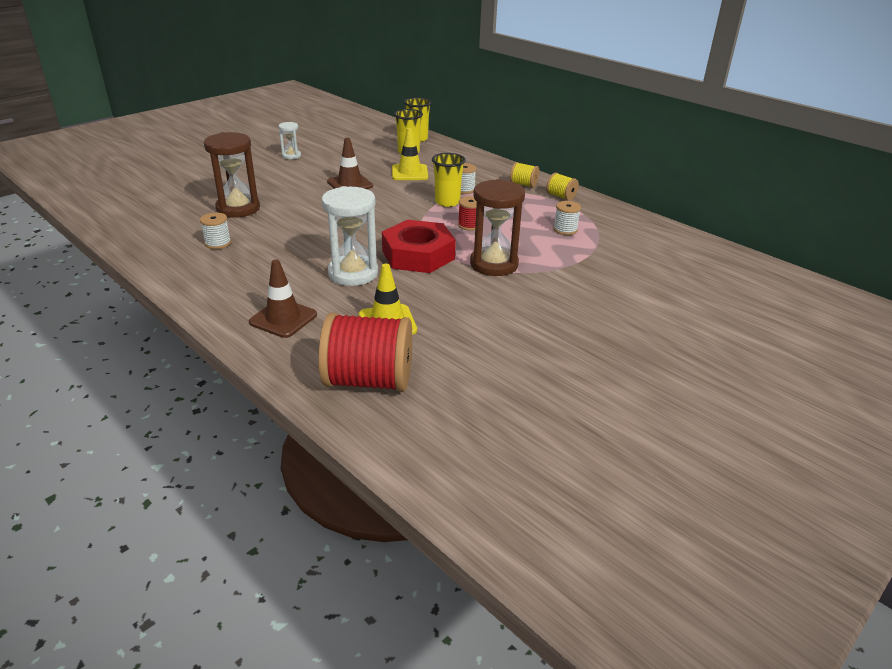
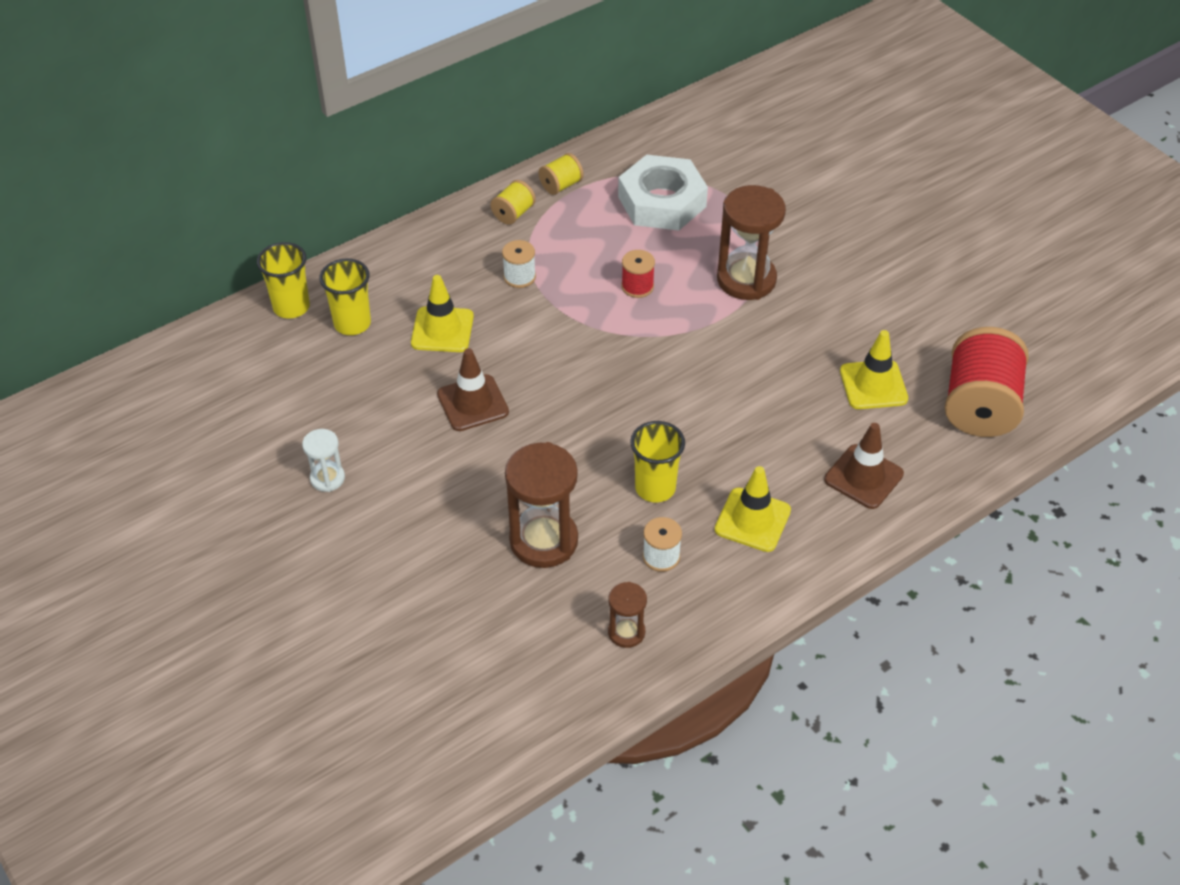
camera: 80 degrees left, 15 degrees up
(159, 235) = (626, 632): none -> brown hourglass
(244, 273) = (752, 520): none -> yellow traffic cone
(353, 273) = (760, 410): white hourglass -> none
(418, 255) = (716, 345): red nut -> none
(447, 202) = (560, 299): yellow cup -> yellow cup (655, 488)
(565, 230) = (662, 202): white spool -> white nut

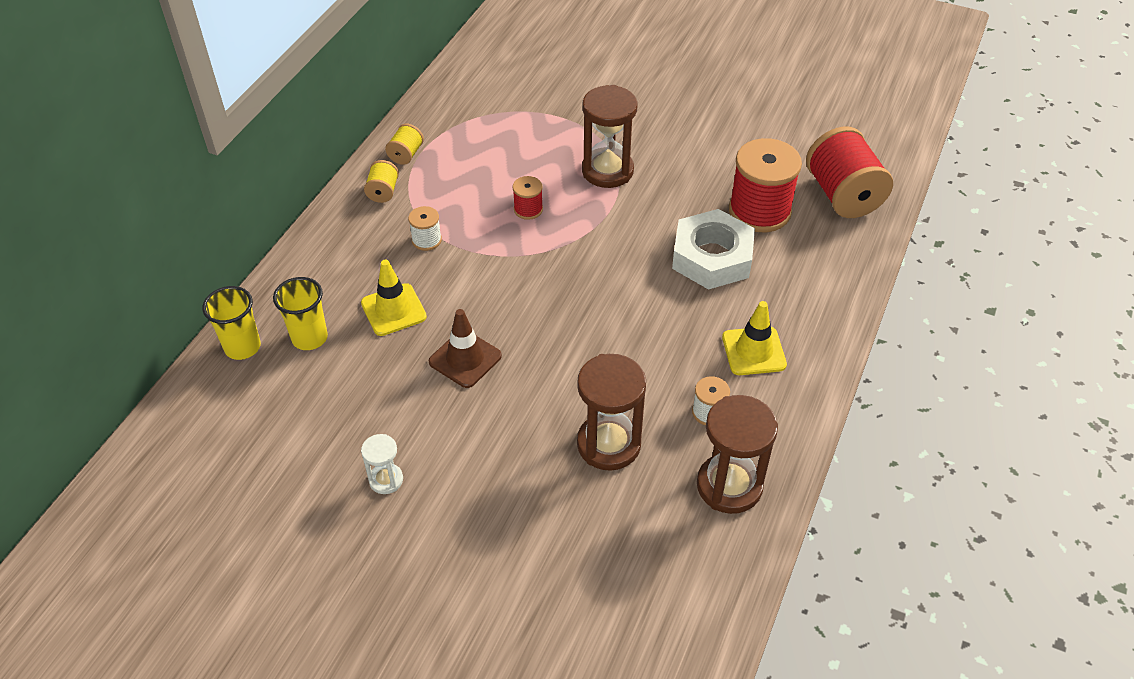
camera: 30 degrees left, 0 degrees up
(626, 632) = (729, 486): brown hourglass -> brown hourglass, size x1.92
(655, 488) = (663, 360): yellow cup -> none
(662, 202) = (497, 137): white nut -> white nut (712, 257)
(863, 477) = (806, 282): brown traffic cone -> none
(873, 385) = (759, 211): yellow traffic cone -> red spool

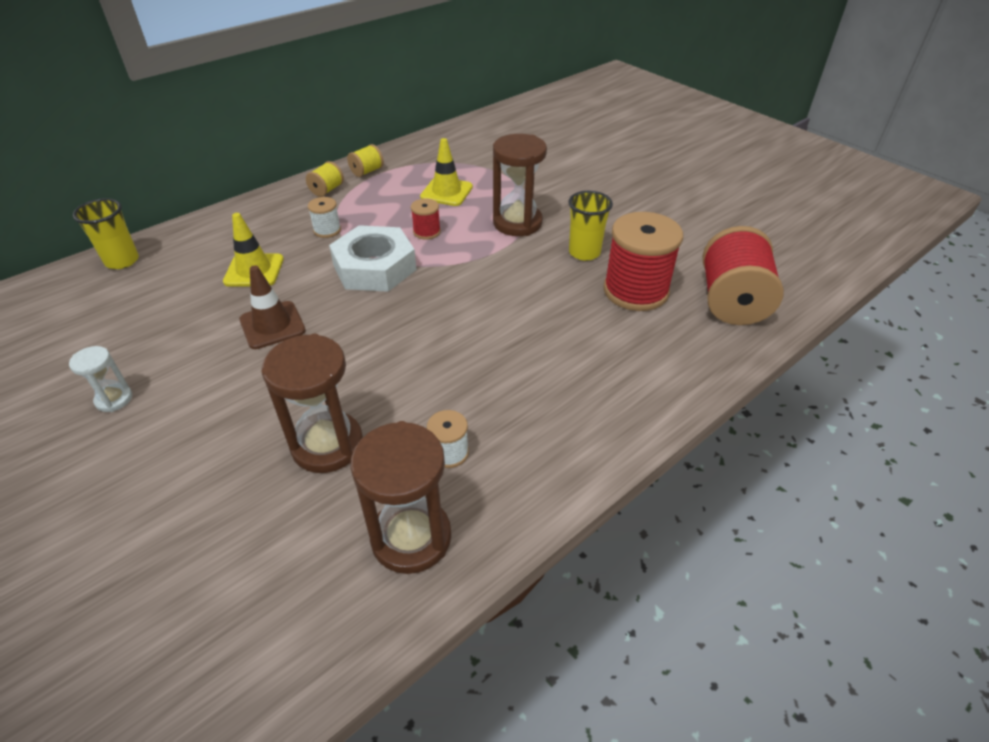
camera: 25 degrees right, 5 degrees down
(309, 338) = (174, 270): yellow cup -> yellow cup (584, 252)
(712, 257) = (560, 315): white nut -> white nut (374, 267)
(753, 351) = (540, 410): yellow traffic cone -> yellow traffic cone (446, 192)

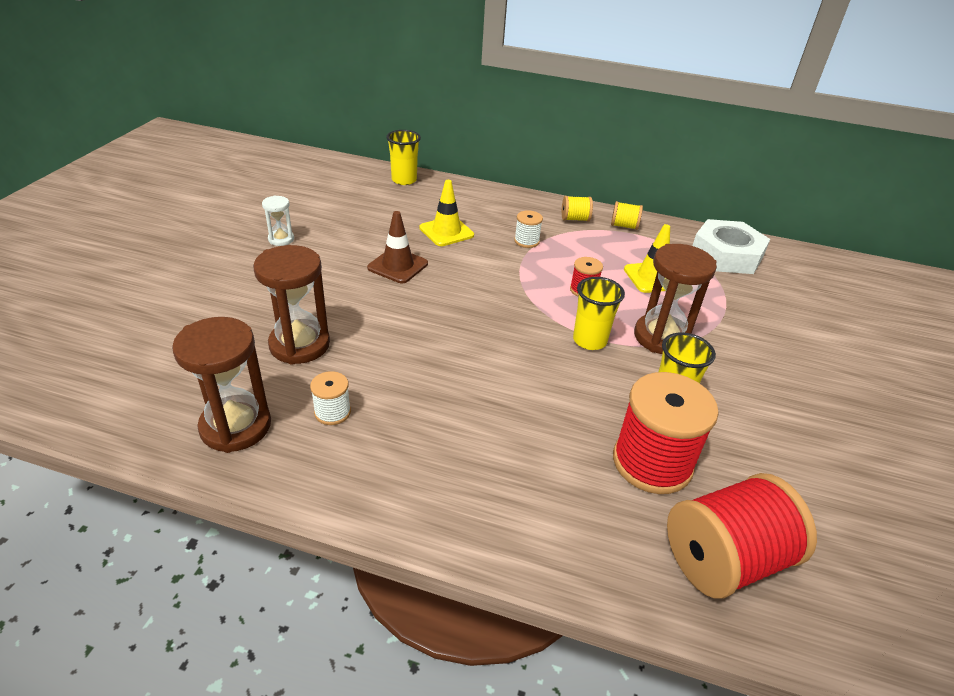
camera: 55 degrees right, 5 degrees down
(374, 267) = (508, 283): white nut -> white nut (726, 255)
(490, 258) = (589, 340): none -> yellow cup

